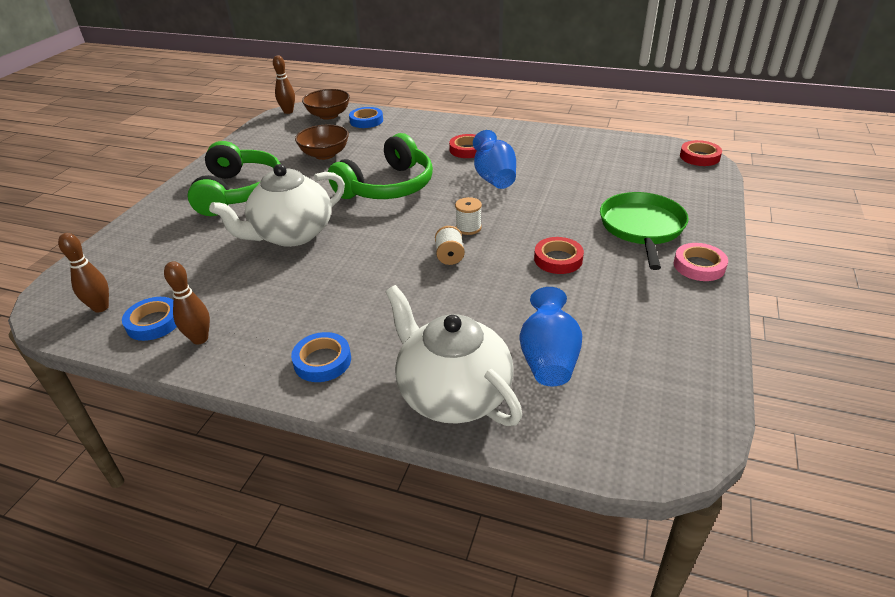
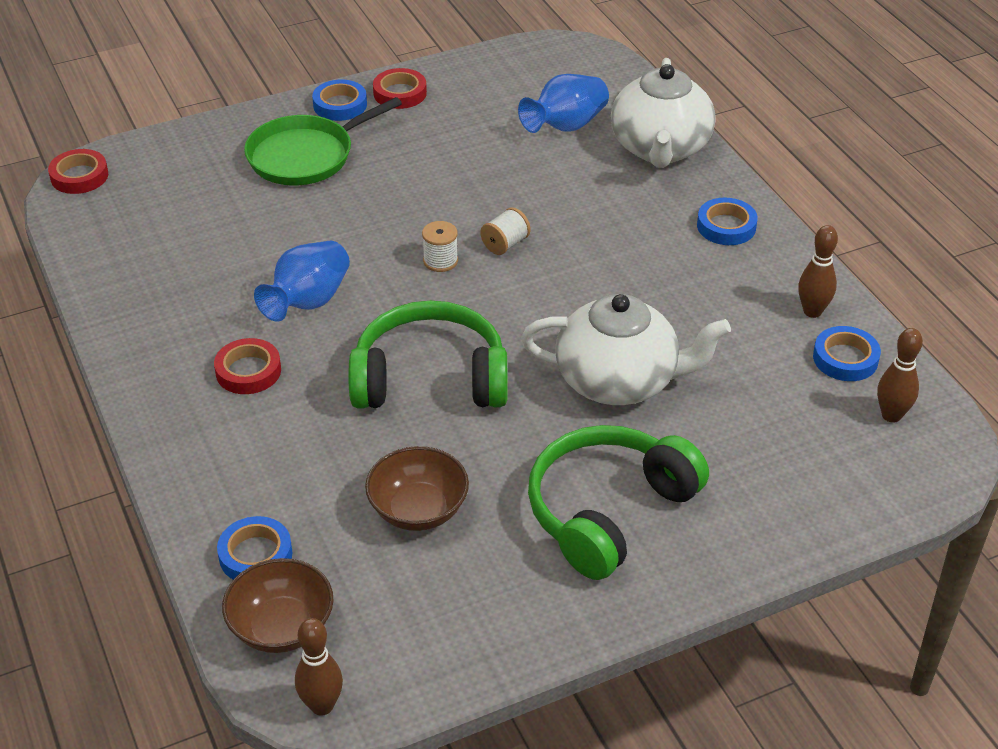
camera: 135 degrees left, 5 degrees up
(558, 259) = (425, 179): red tape -> red tape (400, 93)
(699, 266) = (340, 105): pink tape -> blue tape

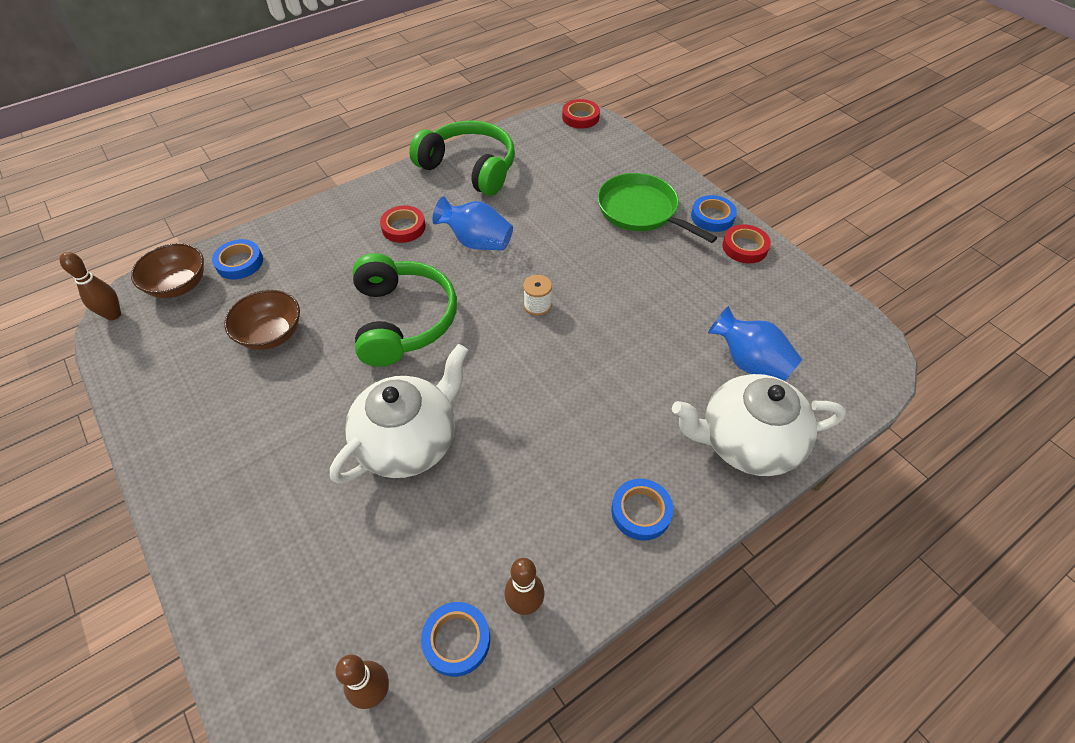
camera: 80 degrees right, 10 degrees up
(505, 244) = (568, 342): white spool -> none
(608, 511) = (260, 449): green headphones -> green headphones (469, 168)
(619, 381) = (409, 441): white teapot -> white teapot turned 135 degrees counterclockwise

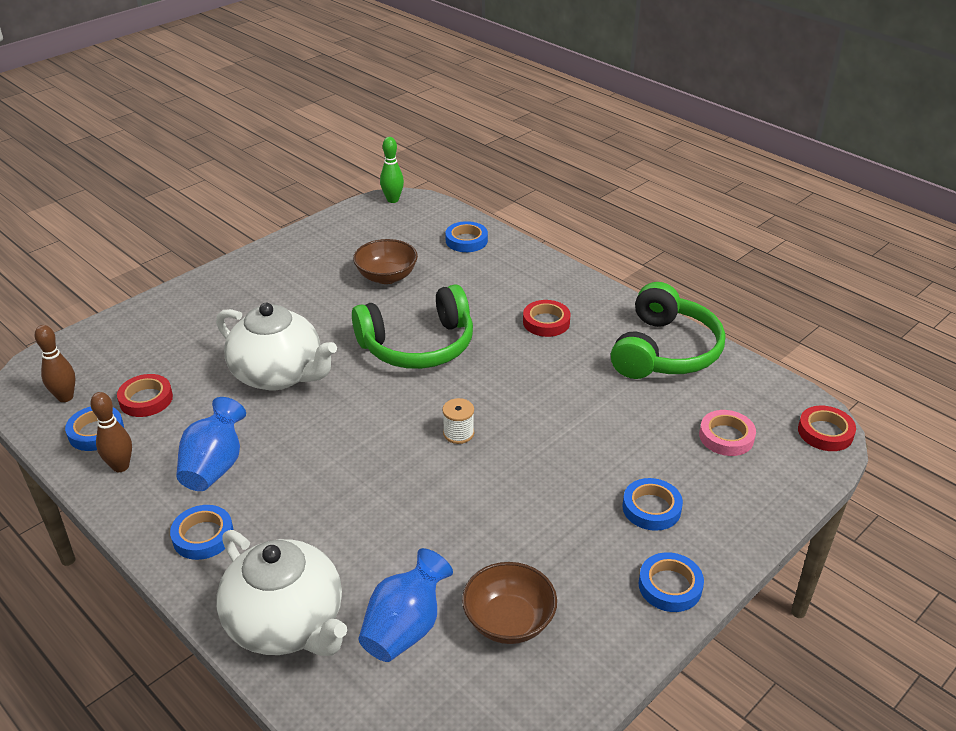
camera: 80 degrees right, 15 degrees down
(113, 315) = (393, 200): brown bowling pin -> green bowling pin
(179, 285) = (431, 219): brown bowl -> brown bowl (508, 621)
(477, 242) = (542, 375): blue vase -> blue vase (215, 466)
(575, 160) = (726, 437): none -> pink tape
(640, 210) = (651, 508): green pan -> blue tape
(744, 247) = (618, 624): red tape -> red tape (146, 399)
(746, 442) = (287, 623): white teapot -> white teapot turned 150 degrees clockwise

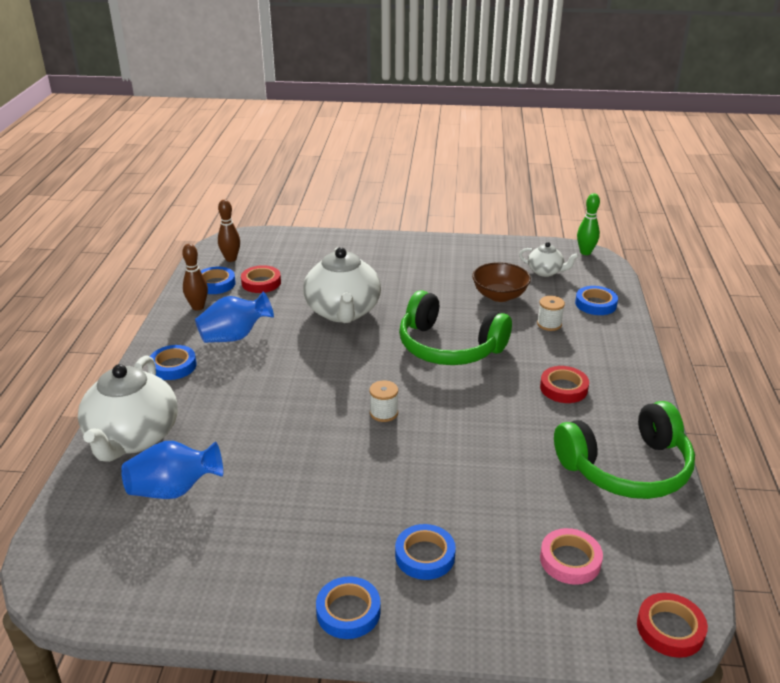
camera: 50 degrees right, 5 degrees down
(389, 234) = (545, 272): none -> white teapot
(460, 278) = (549, 324): none -> white spool
(508, 621) = (225, 537): brown bowl -> none

